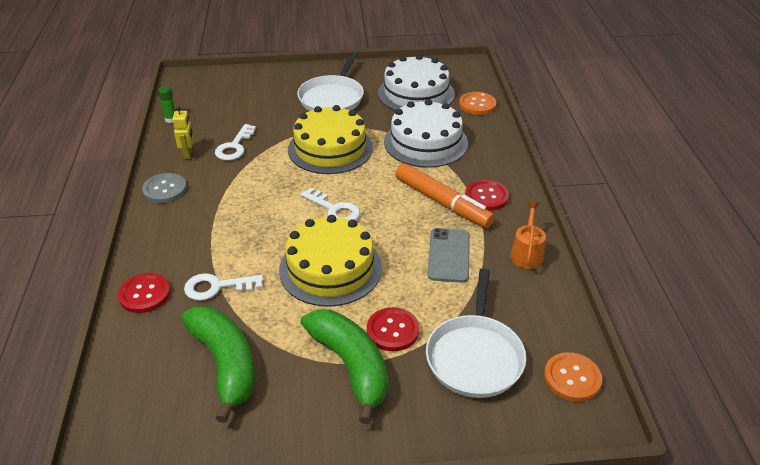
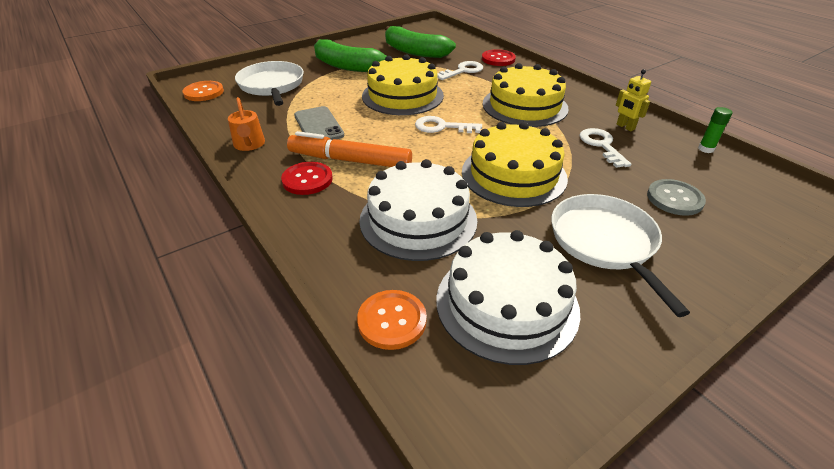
camera: 150 degrees right, 0 degrees up
(165, 189) = (589, 101): grey button -> grey button (674, 199)
(230, 206) = (524, 106): none -> yellow cake
(392, 330) = (332, 82): red button -> none

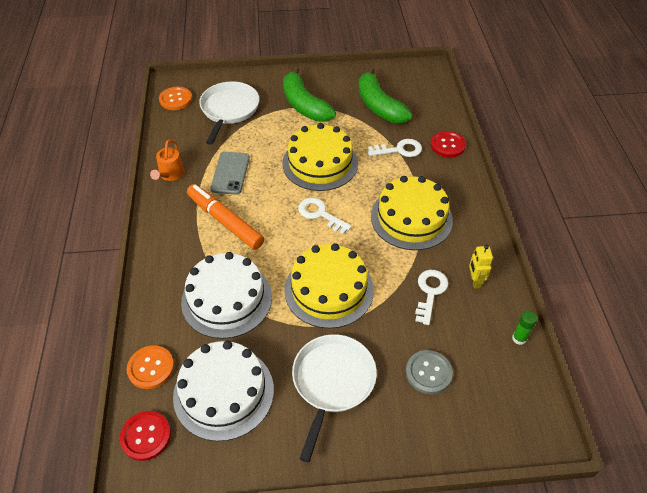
camera: 30 degrees right, 10 degrees up
(307, 180) = (184, 228): red button -> red button (146, 436)

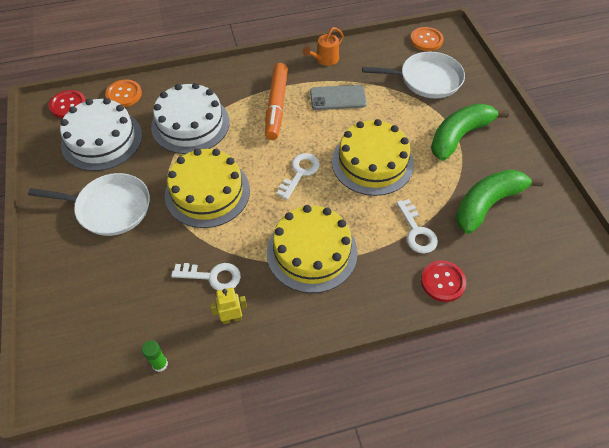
camera: 80 degrees right, 5 degrees up
(170, 174) = (325, 59): orange watering can -> orange watering can turned 45 degrees counterclockwise
(225, 221) = (276, 106): orange marker -> orange marker turned 150 degrees clockwise
(428, 373) = (118, 281): grey button -> none

